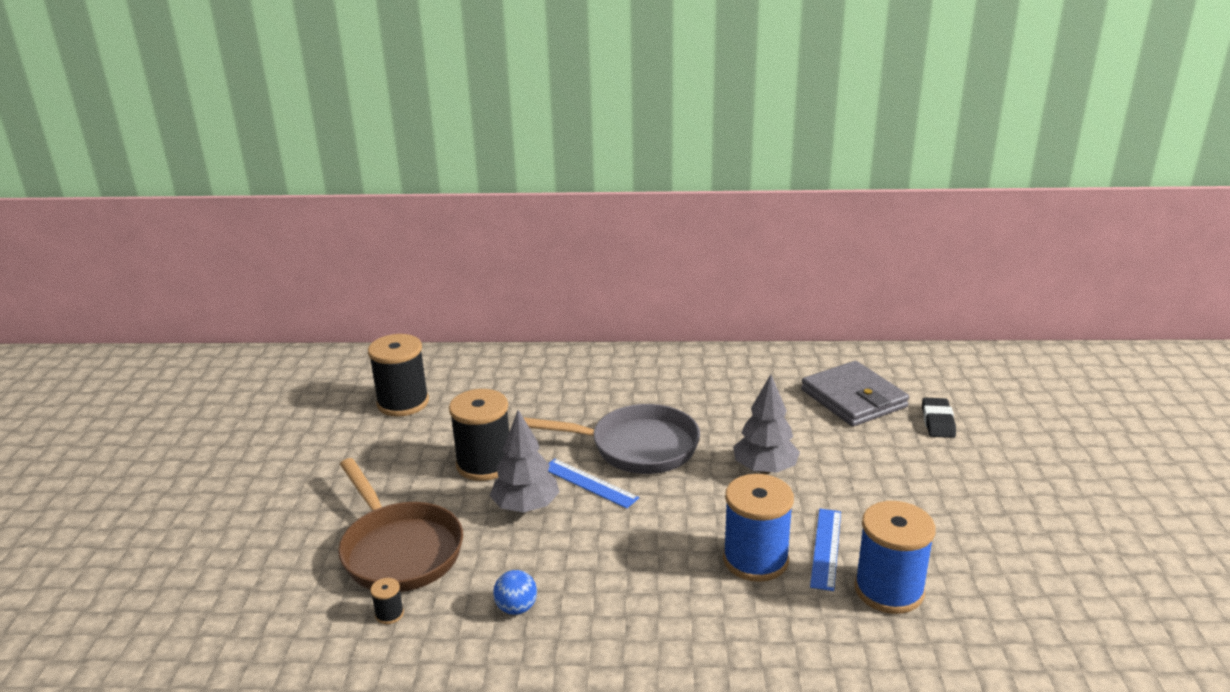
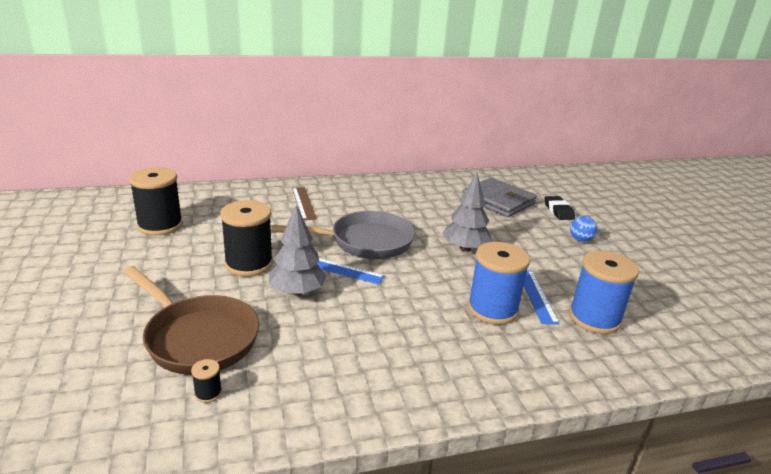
camera: 20 degrees left, 0 degrees up
(516, 608) = (323, 371): blue ball -> blue ball (580, 240)
(582, 383) = (303, 203): none -> brown ruler

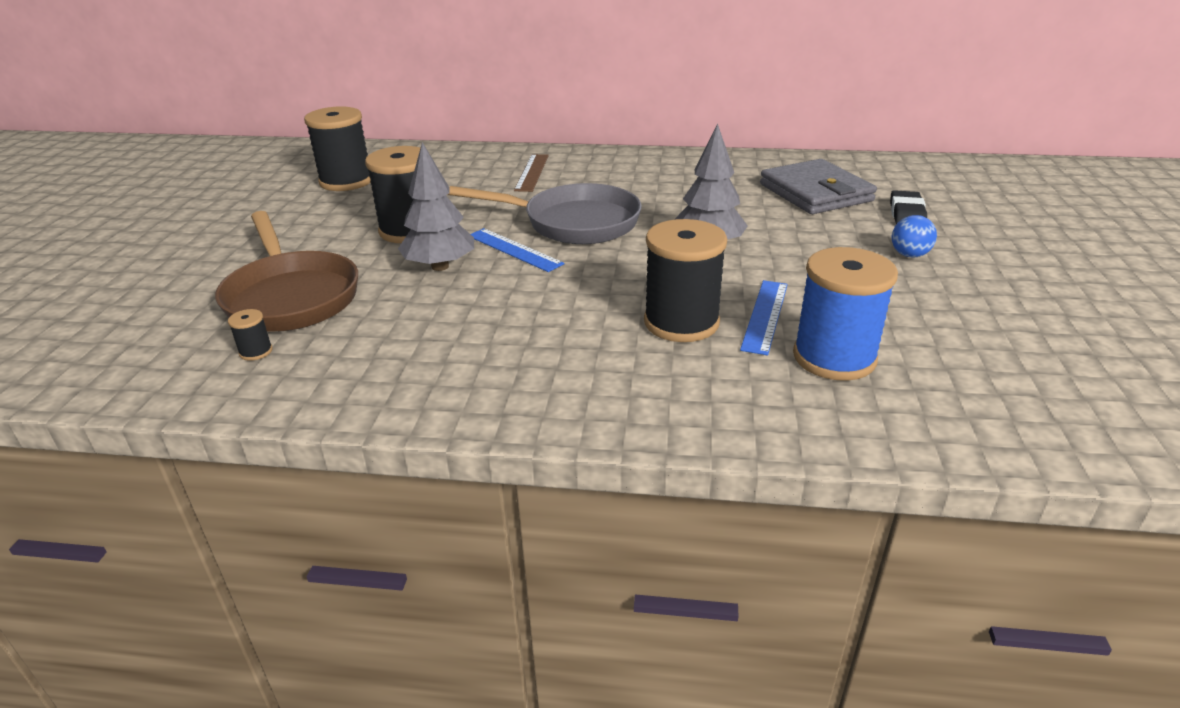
camera: 25 degrees right, 5 degrees up
(492, 309) = (681, 322): blue spool -> black spool

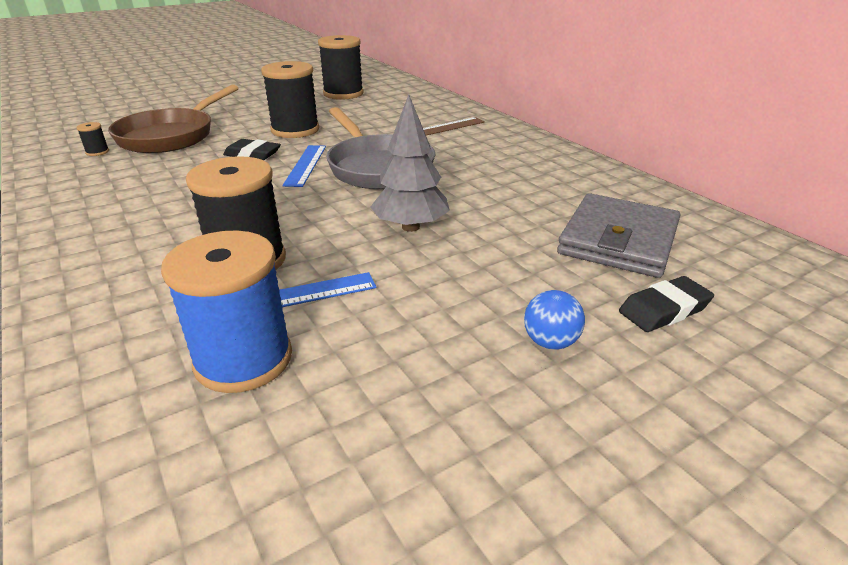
camera: 50 degrees right, 0 degrees up
(440, 266) = (252, 154): grey tree -> black eraser

